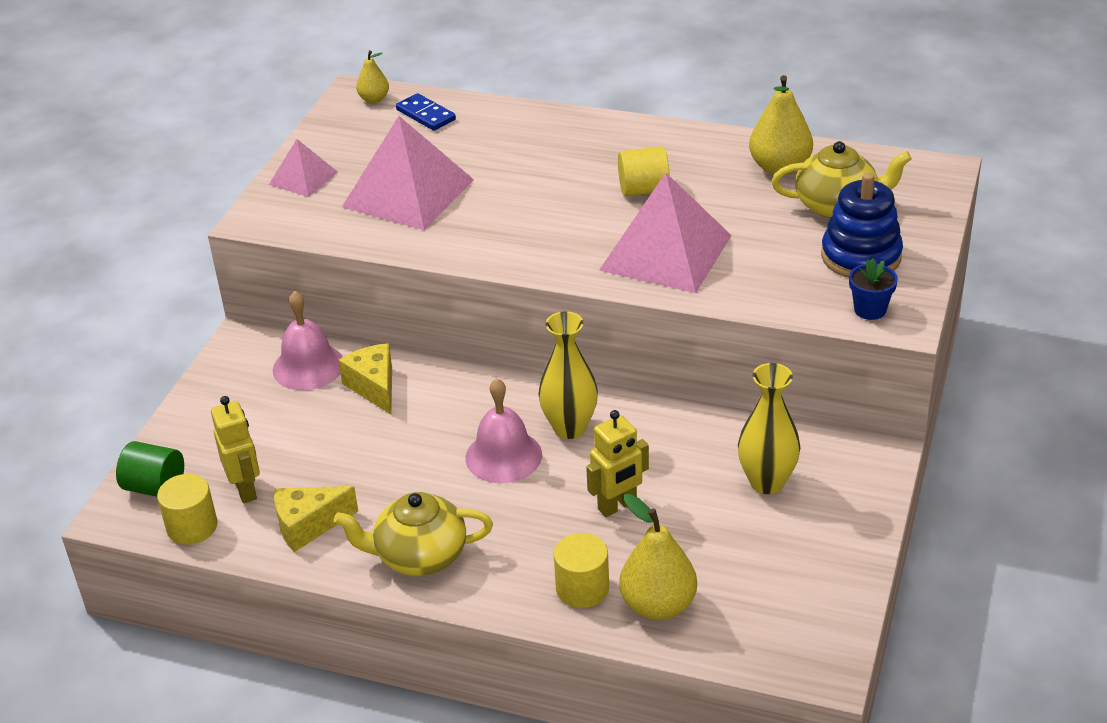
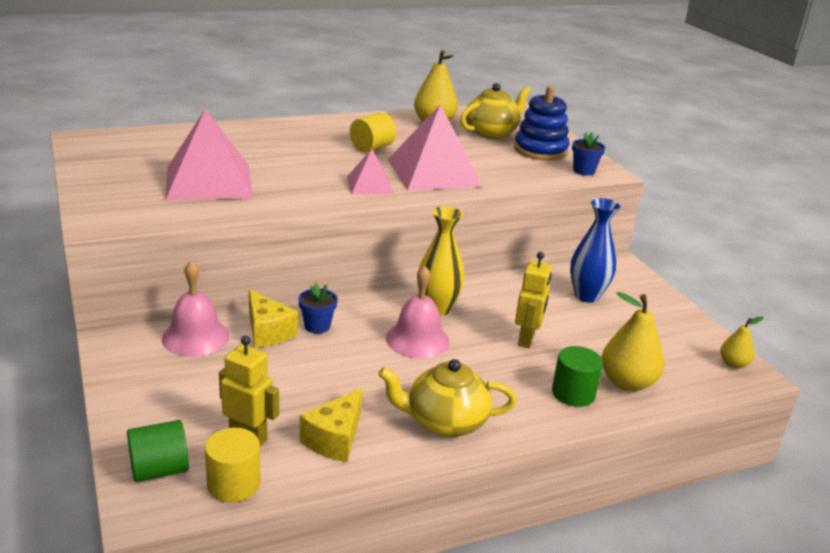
camera: 45 degrees left, 10 degrees down
(303, 178) = (106, 191): pink pyramid -> pink pyramid (369, 185)
(374, 99) = (103, 139): yellow pear -> yellow pear (733, 364)
(374, 387) = (267, 332): yellow cheese -> yellow cheese turned 150 degrees counterclockwise
(419, 556) = (444, 422): yellow teapot -> yellow teapot turned 45 degrees clockwise
(426, 115) = (159, 140): blue domino -> none
(426, 399) = (317, 326): none -> blue flower pot
(582, 588) = (573, 393): yellow cylinder -> green cylinder
(767, 482) = (587, 296): yellow vase -> blue vase

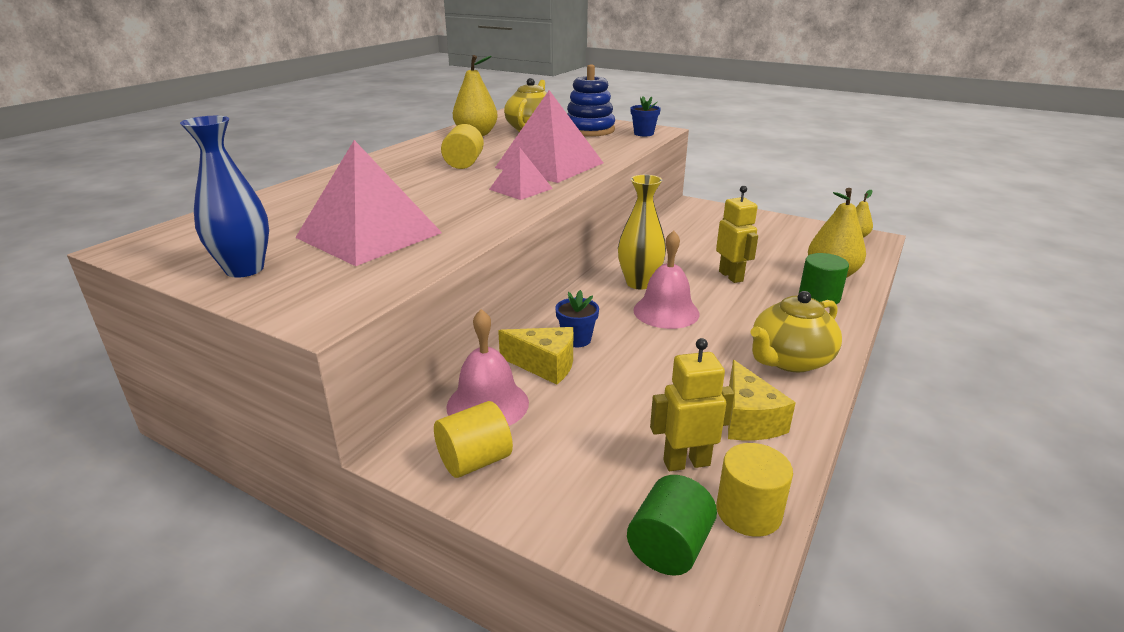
camera: 35 degrees left, 0 degrees up
(139, 364) = (474, 461): none -> yellow cylinder
(587, 296) = (712, 232): blue vase -> blue vase (244, 269)

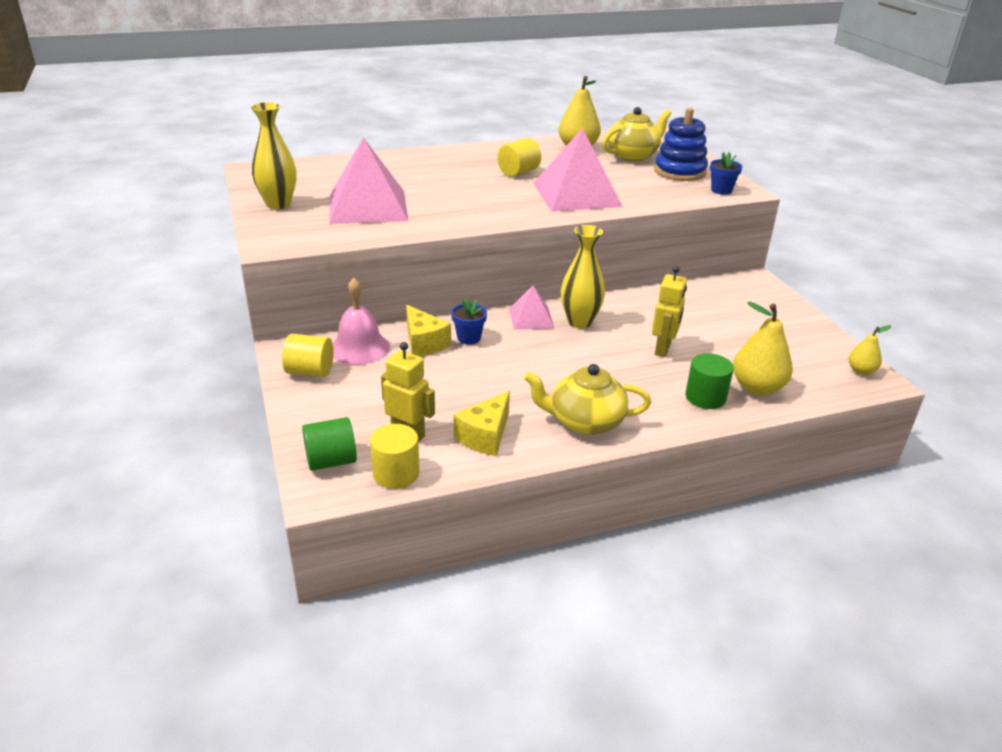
camera: 40 degrees right, 5 degrees up
(244, 269) = (278, 204): blue vase -> yellow vase
(521, 189) = (516, 207): pink pyramid -> pink pyramid (531, 318)
(666, 311) = (561, 349): pink bell -> none

